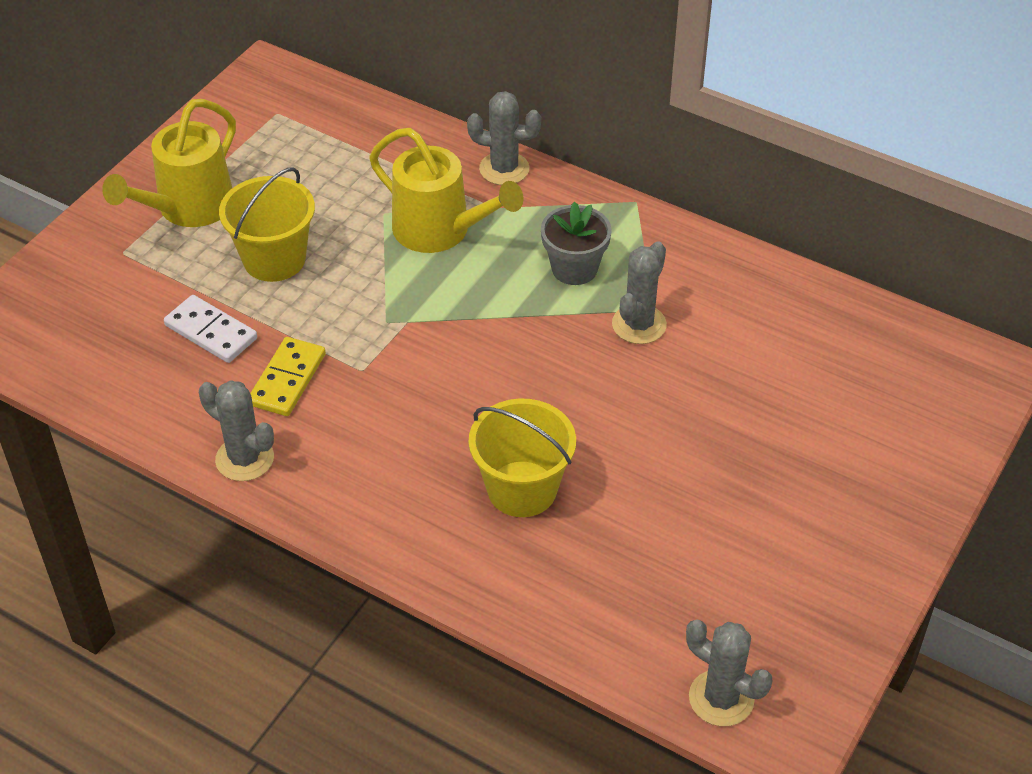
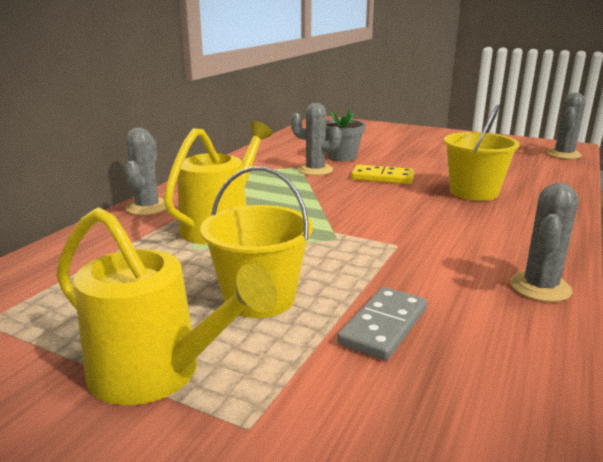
camera: 95 degrees left, 25 degrees down
(211, 332) = (384, 326): white domino -> grey domino
(287, 379) = (428, 276): yellow domino -> yellow domino (382, 177)
(574, 268) = (265, 185): grey flower pot -> grey flower pot (342, 157)

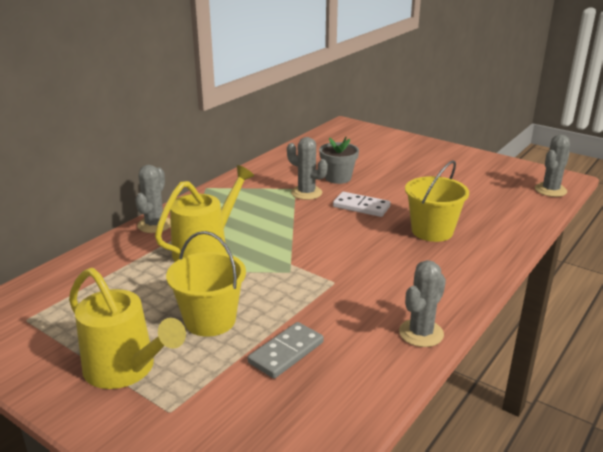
camera: 10 degrees right, 5 degrees up
(382, 177) = (361, 207): yellow domino -> white domino

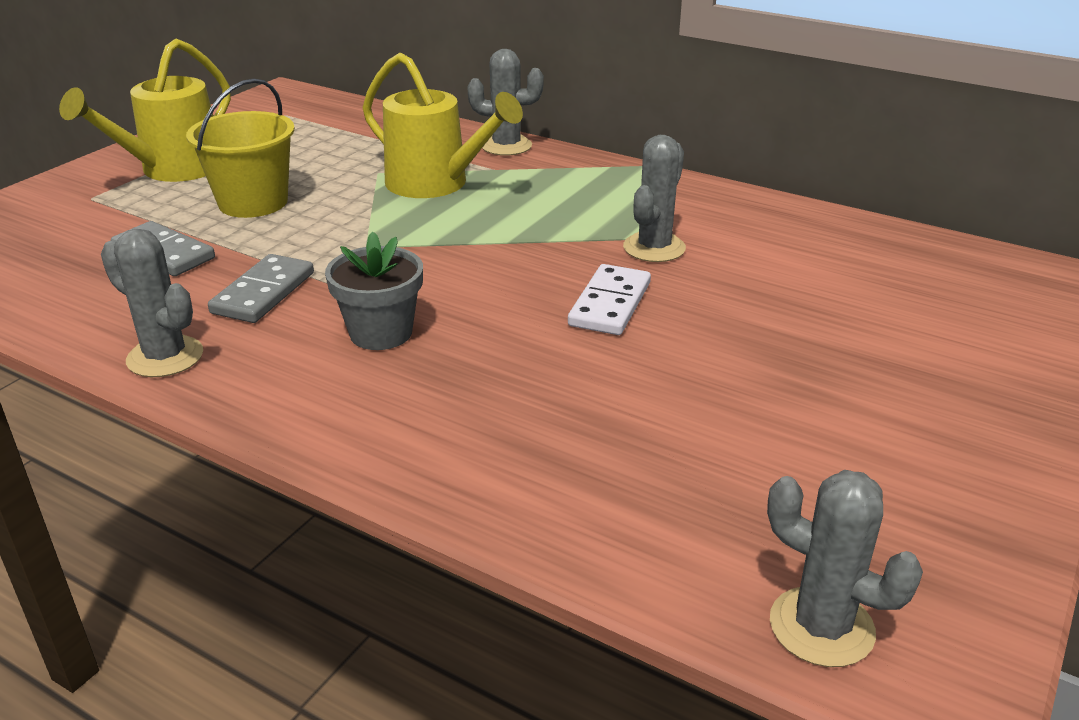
camera: 85 degrees right, 5 degrees up
(338, 178) = (740, 277): grey flower pot -> grey flower pot (381, 333)
(346, 305) = (263, 293): none -> grey domino
(432, 231) = (515, 385): yellow bucket -> none

